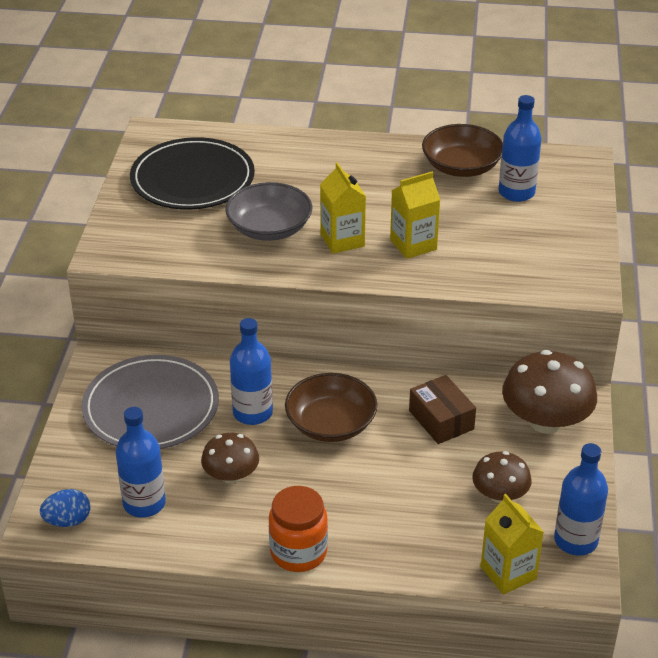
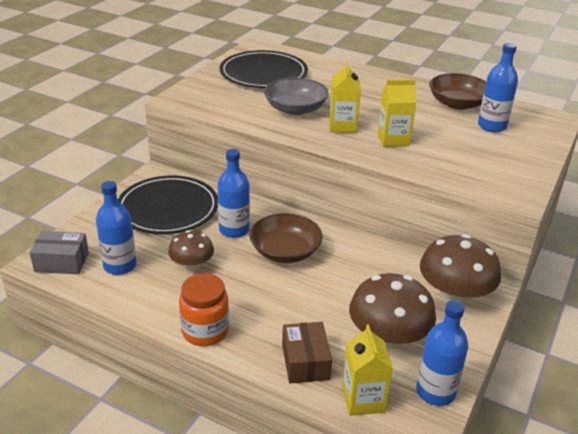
camera: 20 degrees right, 5 degrees down
(68, 521) = (62, 262): blue egg -> grey box
(151, 407) = (168, 208): grey plate -> black plate
(441, 420) = (370, 271): brown box -> brown box (305, 362)
(500, 495) = (388, 337): brown mushroom -> brown mushroom, size x1.68

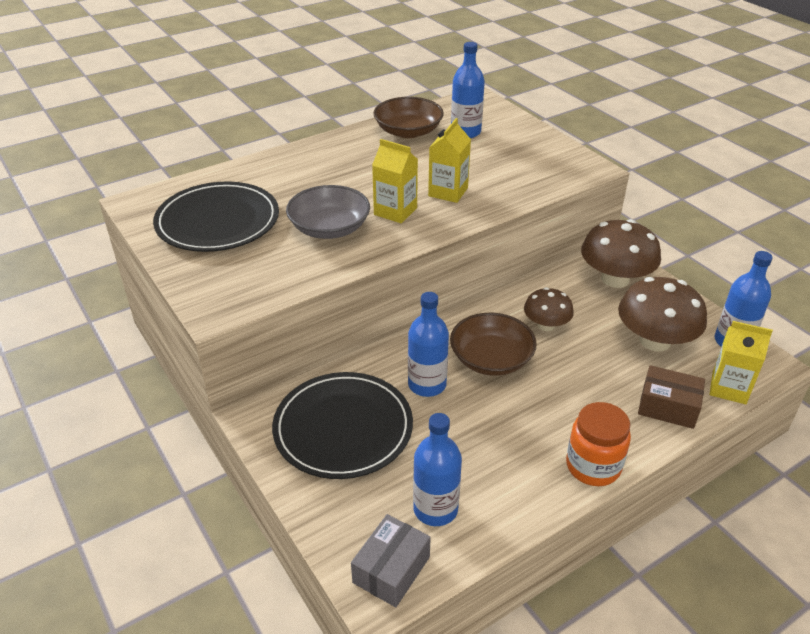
camera: 60 degrees left, 5 degrees up
(192, 265) = (472, 441): brown mushroom -> brown mushroom (546, 325)

